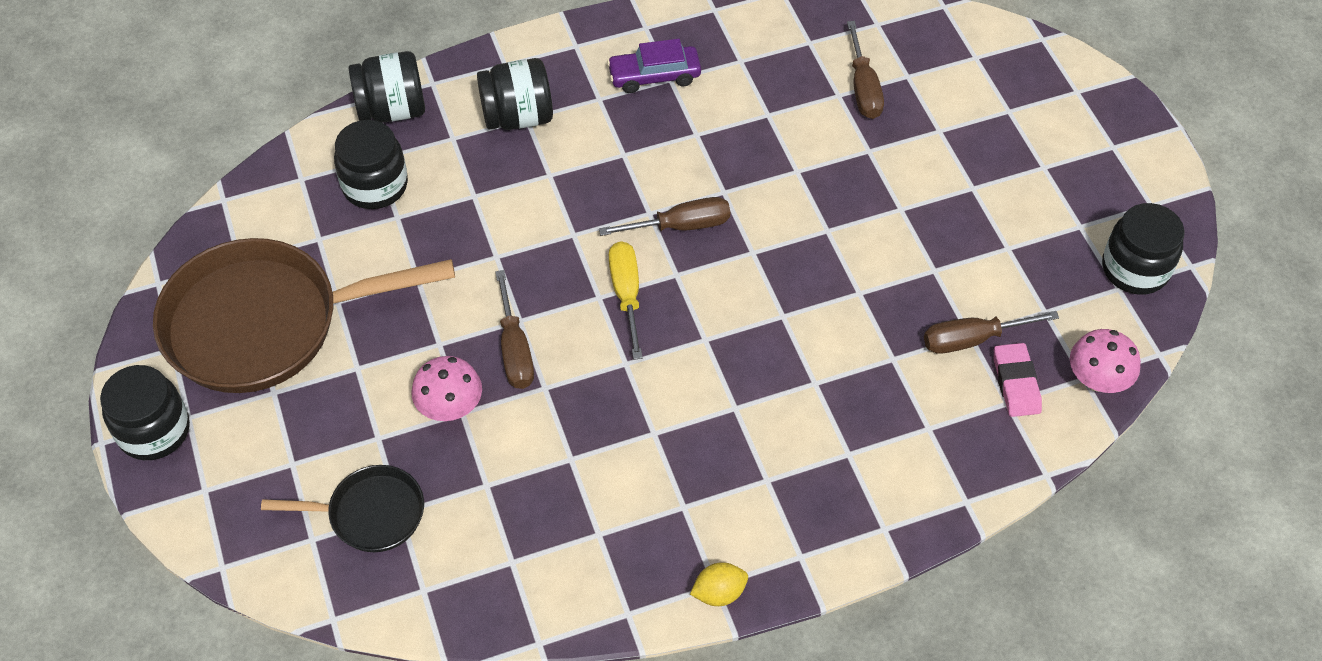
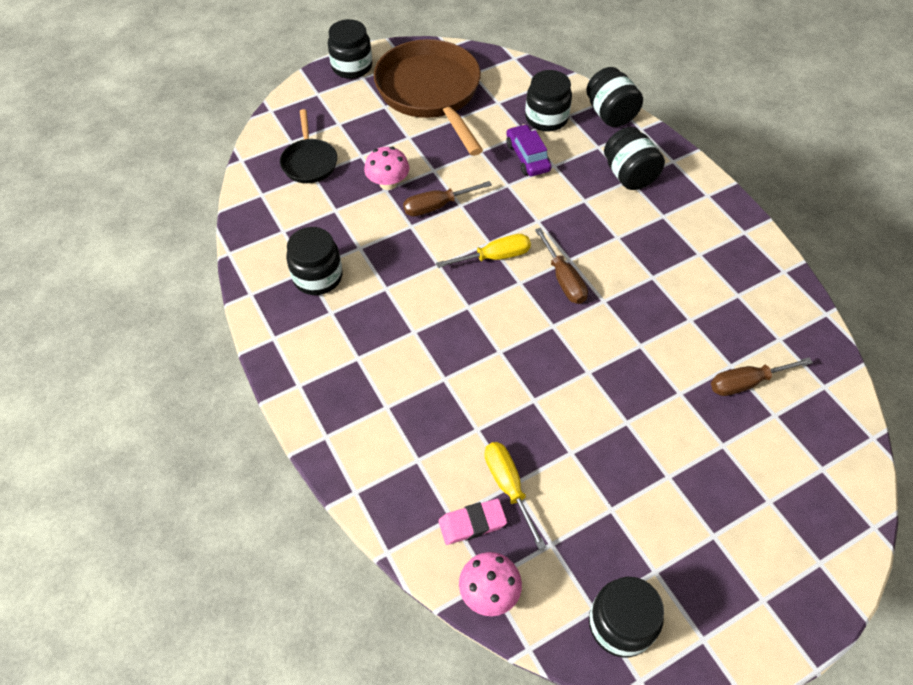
camera: 80 degrees right, 0 degrees up
(615, 519) = (318, 277): none -> black jar
(654, 76) = (698, 244): purple car -> purple car (527, 157)
(719, 593) = (267, 340): yellow lemon -> none
(973, 339) = (508, 487): brown screwdriver -> yellow screwdriver

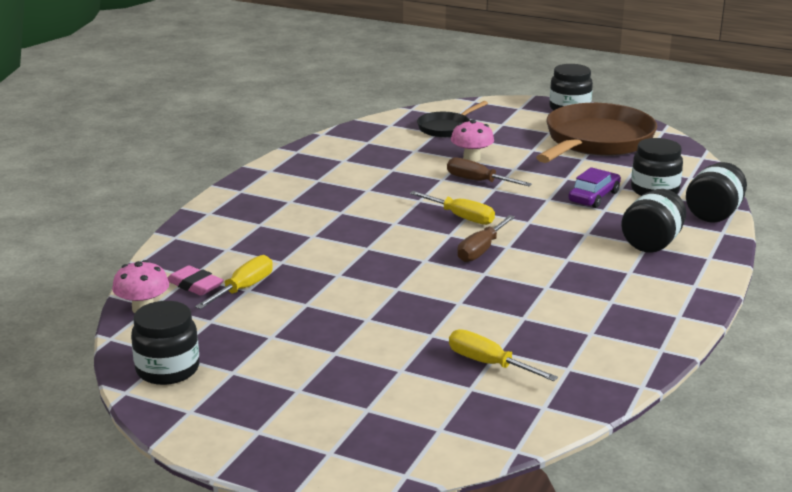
camera: 55 degrees right, 30 degrees down
(318, 277) = (343, 165): black jar -> none
(747, 382) = (489, 364): brown screwdriver -> yellow screwdriver

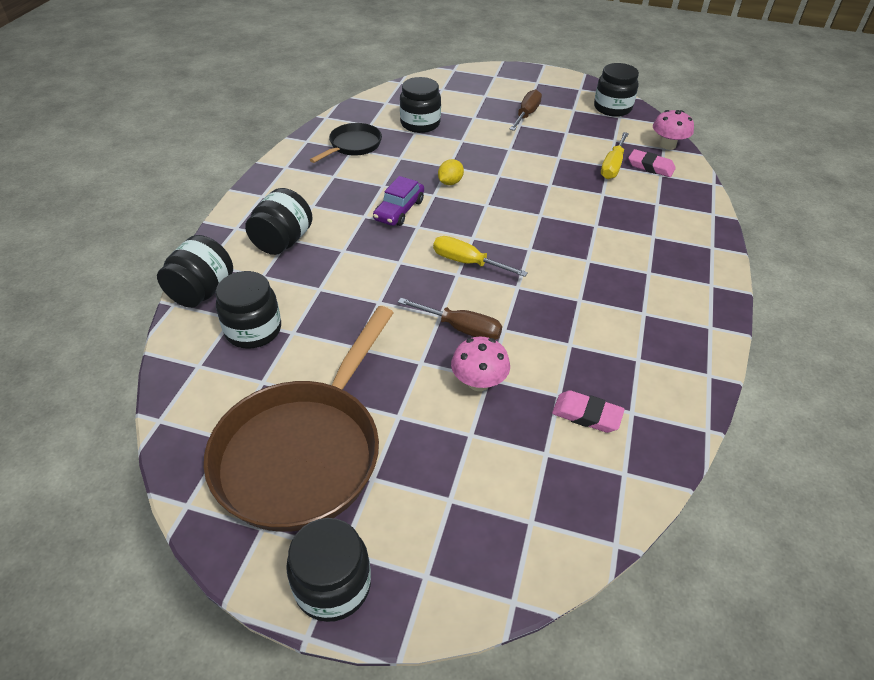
camera: 170 degrees right, 20 degrees up
(400, 143) = (586, 414): none -> pink eraser
(446, 128) = (535, 472): black pan -> black pan (353, 146)
(461, 284) = (450, 182): none -> yellow lemon
(481, 250) = (440, 220): brown screwdriver -> brown screwdriver (526, 115)
(489, 364) = (420, 124): yellow screwdriver -> black jar
(594, 197) = (327, 310): purple car -> purple car (399, 210)

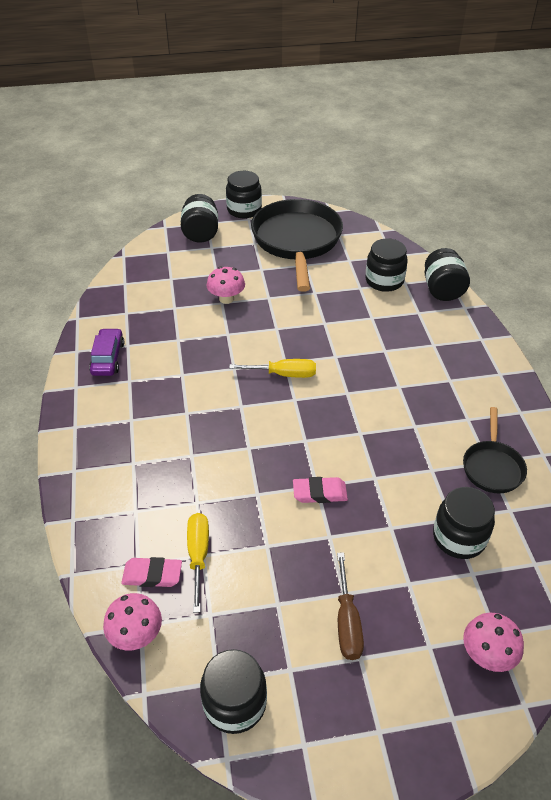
camera: 155 degrees right, 0 degrees up
(283, 241) = (435, 341): black jar -> black jar (201, 233)
(303, 452) = (297, 241): brown pan -> black pan
(399, 210) = (376, 403): purple car -> purple car (108, 358)
(450, 182) = (357, 455): yellow lemon -> none
(455, 85) = (487, 654): none -> pink mushroom
(460, 328) = (257, 324): brown screwdriver -> none
(586, 414) = (153, 303): pink eraser -> pink eraser (319, 493)

